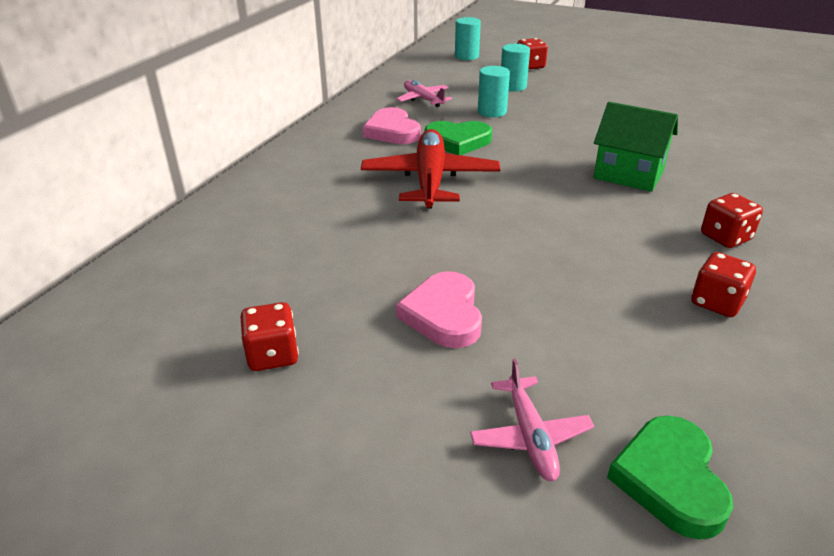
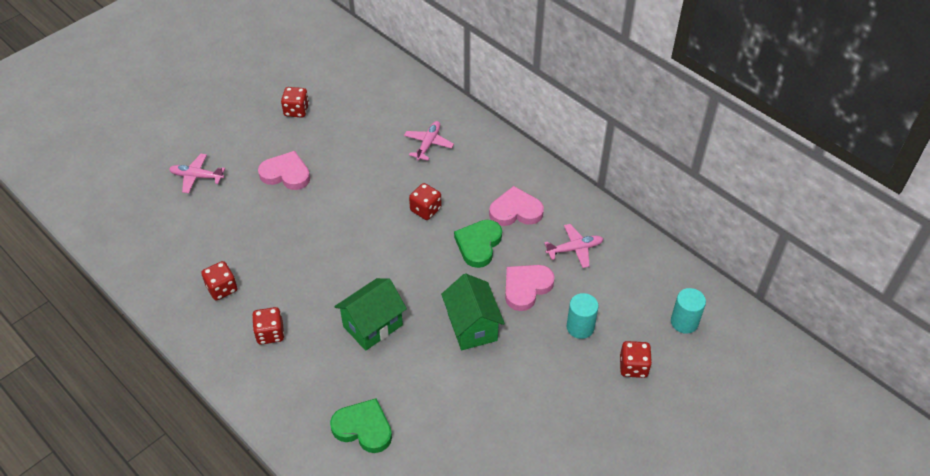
camera: 110 degrees right, 15 degrees up
(306, 202) = (428, 144): none -> pink plane
(430, 180) = (425, 210): red plane -> red dice
(492, 112) = (526, 288): turquoise cylinder -> pink heart
(566, 127) = (472, 327): none -> green house
(670, 479) = (149, 209): green heart -> green heart (363, 428)

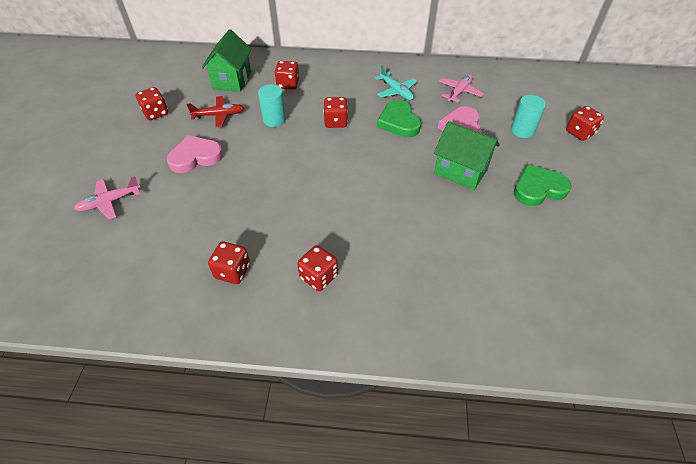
camera: 40 degrees left, 0 degrees up
(340, 143) = (219, 115): none -> red plane
(363, 428) = (480, 292): green heart -> green heart (538, 189)
(373, 326) = (393, 216): green house -> green house (232, 80)
(428, 144) = (288, 84): pink plane -> red dice
(515, 211) = (396, 91): pink heart -> turquoise plane
(684, 322) = (569, 94): turquoise cylinder -> turquoise cylinder (274, 120)

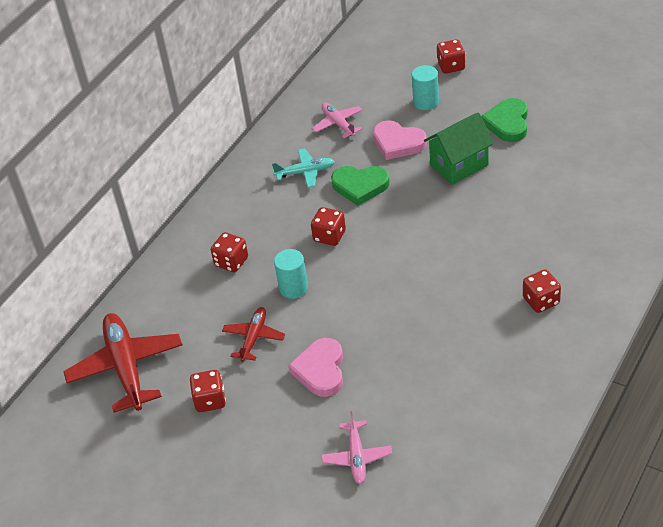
camera: 60 degrees left, 5 degrees down
(178, 71) = (126, 368): none -> red plane
(232, 80) = (186, 314): green house -> none
(232, 271) = (507, 362): red dice -> none

